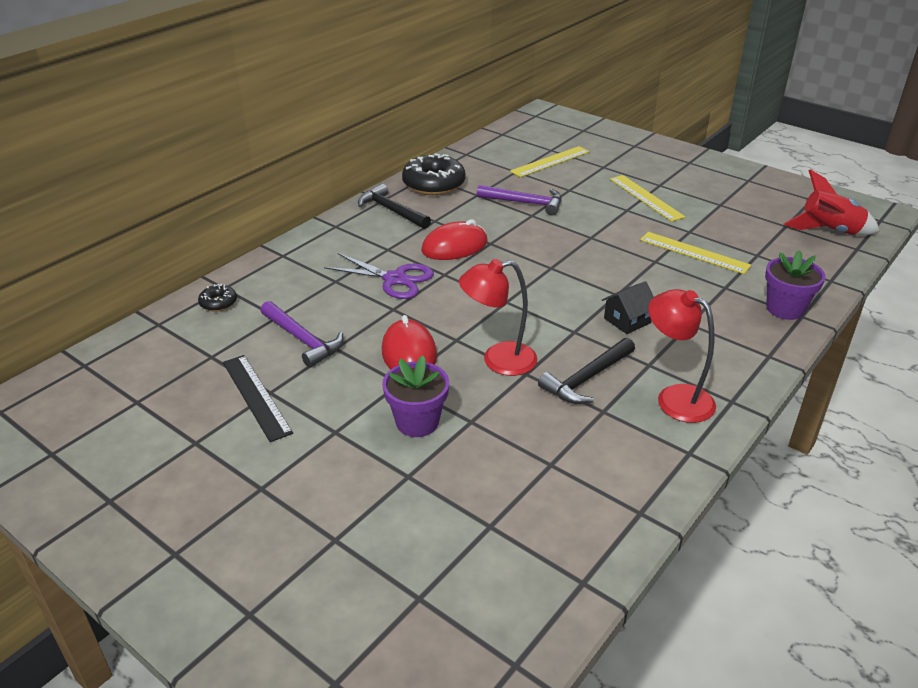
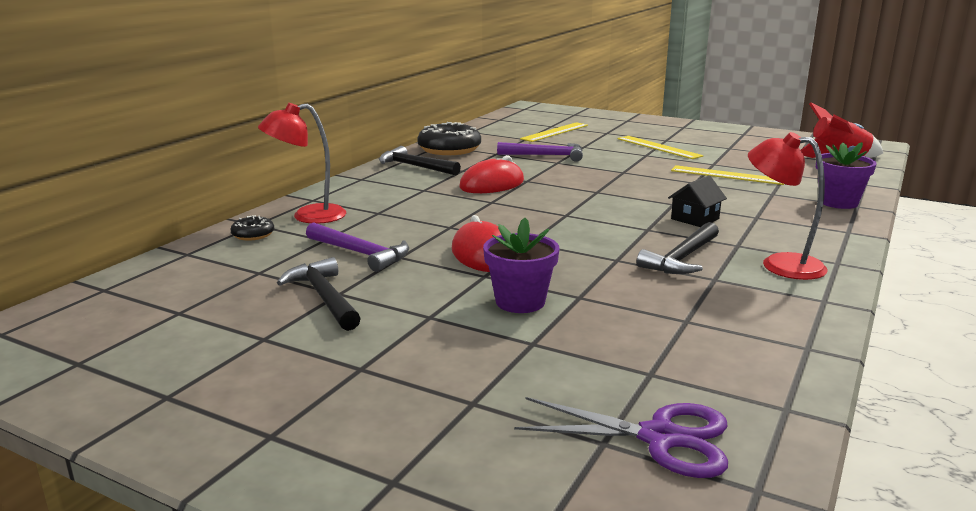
camera: 10 degrees left, 15 degrees down
(256, 396) = (324, 297): black ruler -> black hammer
(394, 279) = (441, 208): purple scissors -> purple scissors (660, 438)
(498, 360) = (582, 253): red lamp -> red lamp (308, 216)

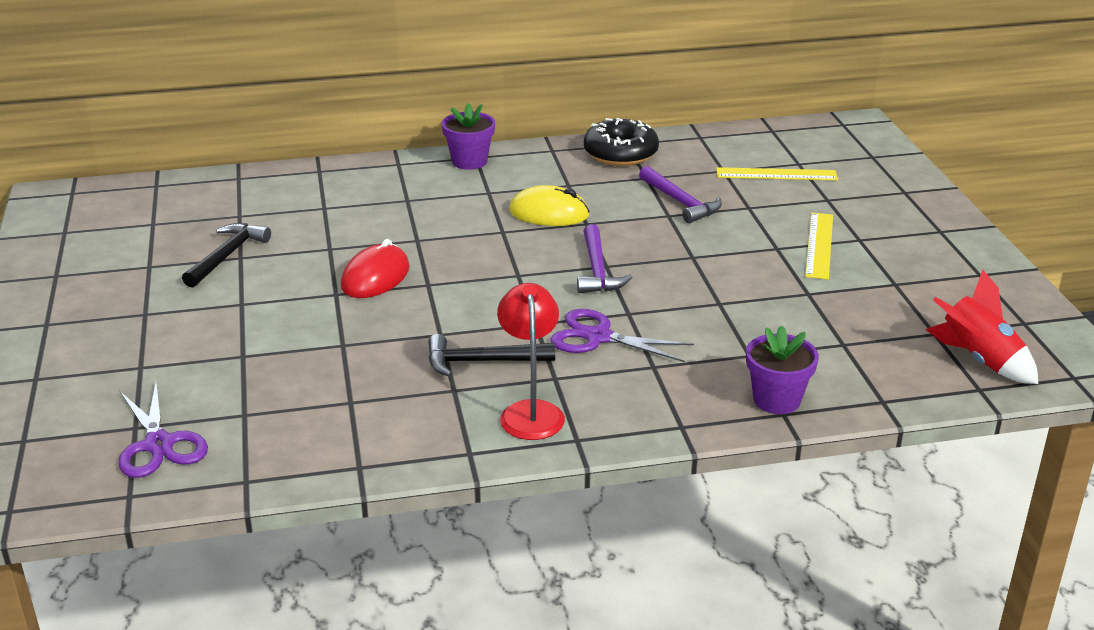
camera: 50 degrees right, 10 degrees up
(253, 235) = (298, 180): black donut -> none
(308, 216) = (360, 180): red lamp -> none
(360, 253) = (316, 232): purple hammer -> purple hammer (597, 270)
(415, 166) = (543, 162): black hammer -> none
(492, 184) = (549, 213): red mouse -> yellow mouse
(520, 302) = (304, 326): purple flower pot -> purple flower pot (469, 161)
(695, 219) = (598, 337): black house -> purple scissors
(727, 175) = (775, 313): yellow ruler -> none

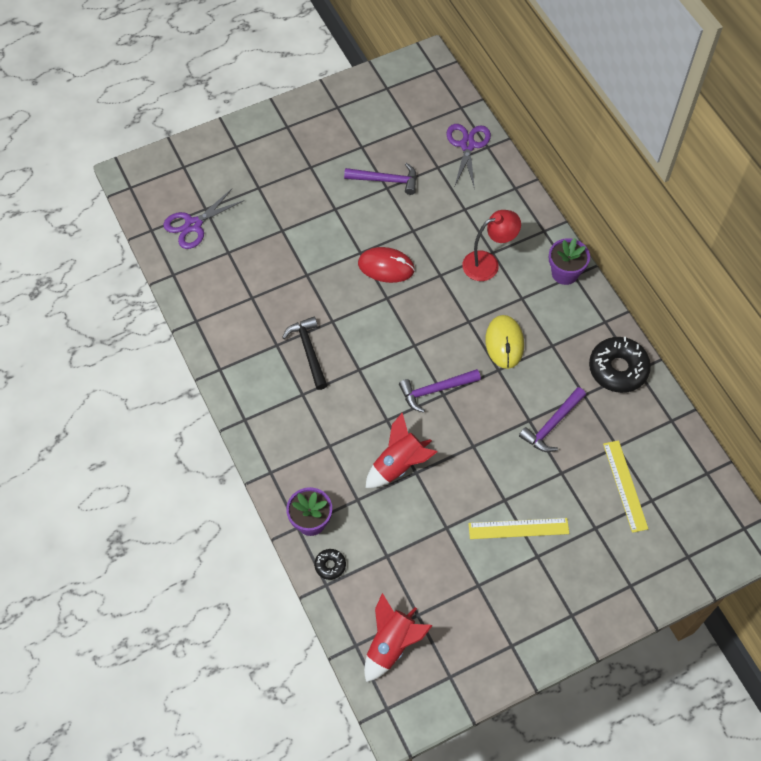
camera: 75 degrees right, 30 degrees up
(227, 256) = (386, 180): black hammer -> purple hammer
(531, 411) = (265, 389): red lamp -> red lamp (488, 263)
(598, 337) = (353, 408): purple scissors -> purple scissors (467, 145)
(704, 314) = (399, 465): none -> red rocket
(852, 393) = (330, 565): none -> black donut

